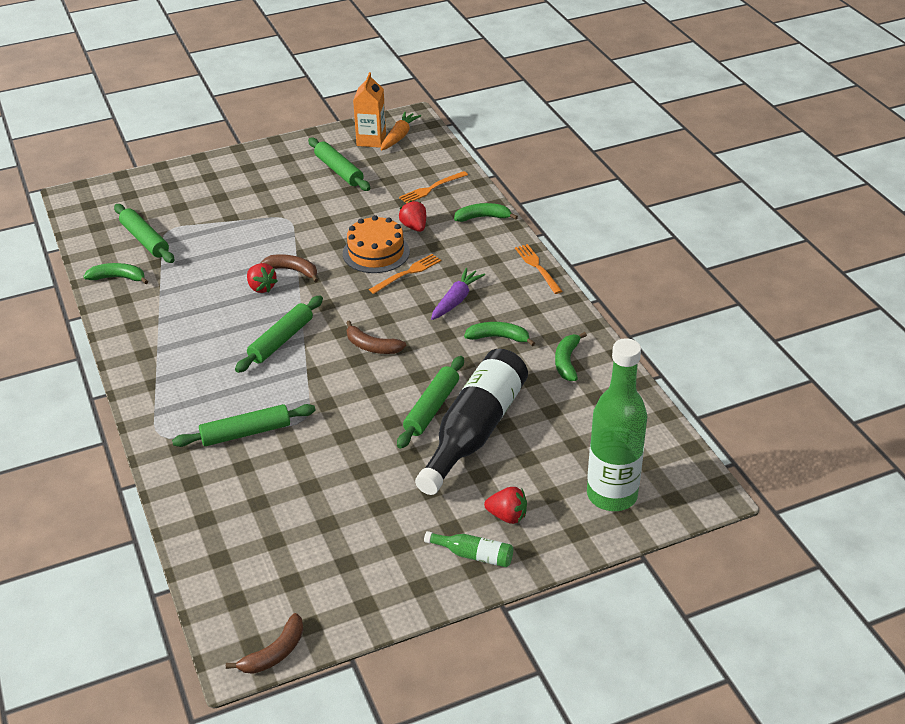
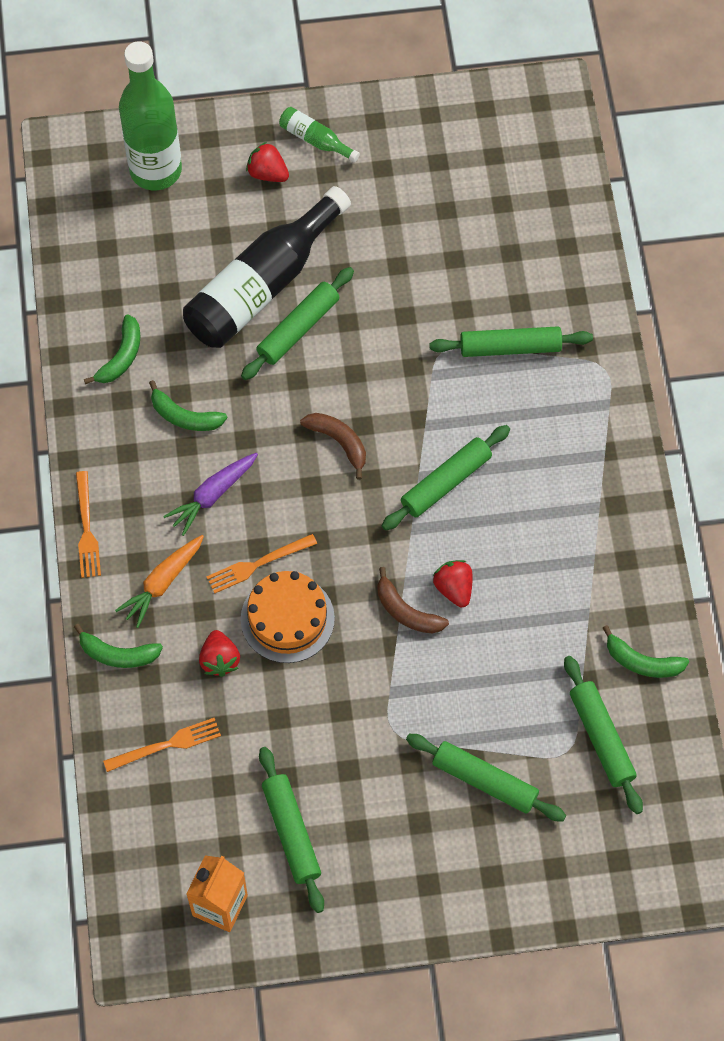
camera: 165 degrees left, 25 degrees up
(221, 209) = (484, 781): none -> green rolling pin
(274, 653) = (521, 90): brown banana -> none
(399, 137) = (173, 902): orange carrot -> orange carrot (162, 583)

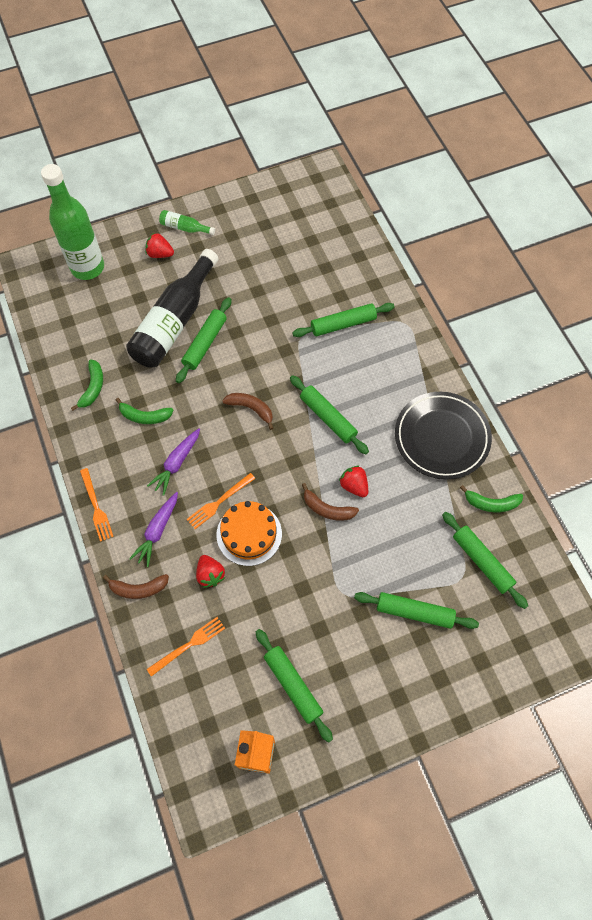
camera: 15 degrees left, 0 degrees up
(118, 654) = (138, 589): green banana -> brown banana
(162, 583) = (157, 531): orange carrot -> purple carrot
(446, 482) = (328, 418): green rolling pin -> green rolling pin turned 75 degrees counterclockwise
(602, 551) = (441, 437): none -> black plate

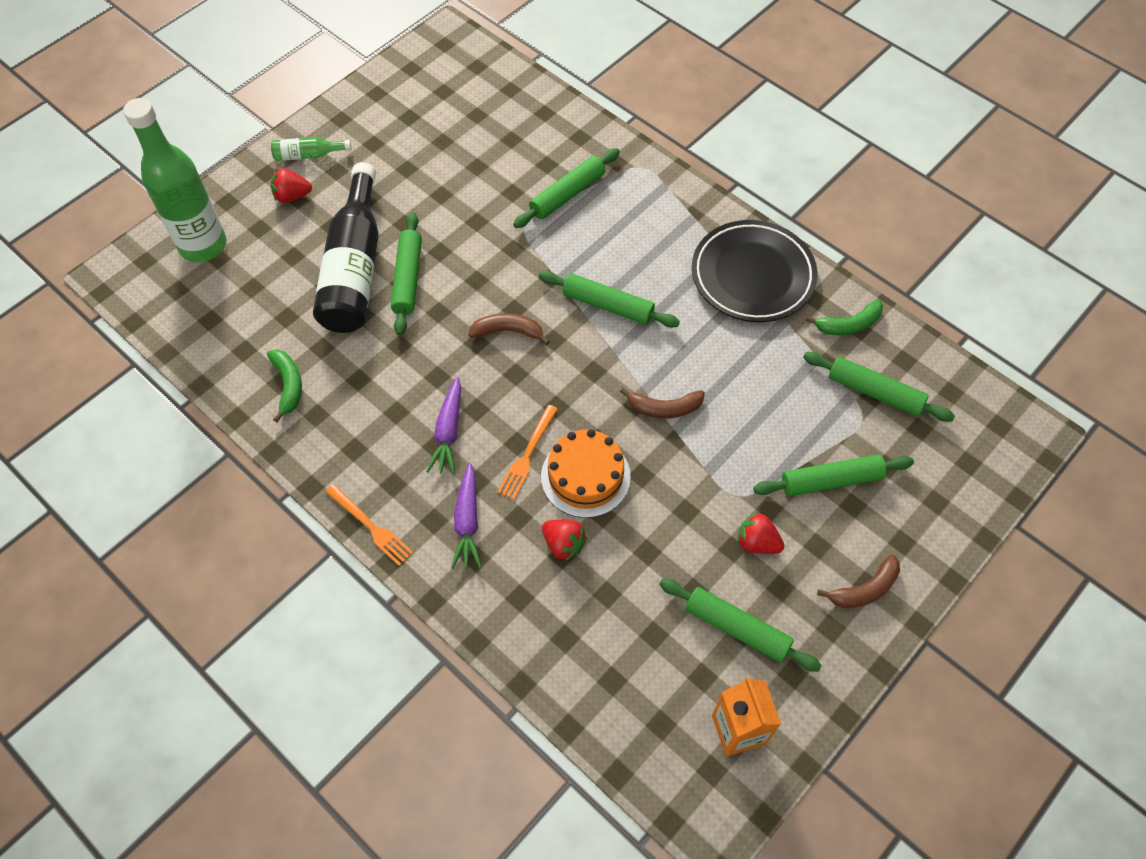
camera: 25 degrees left, 5 degrees down
(138, 589) = (481, 601): brown banana -> brown banana (864, 589)
(144, 416) = (376, 393): green banana -> none
(189, 645) = (582, 639): orange fork -> none
(354, 485) = (681, 369): red strawberry -> red strawberry (757, 542)

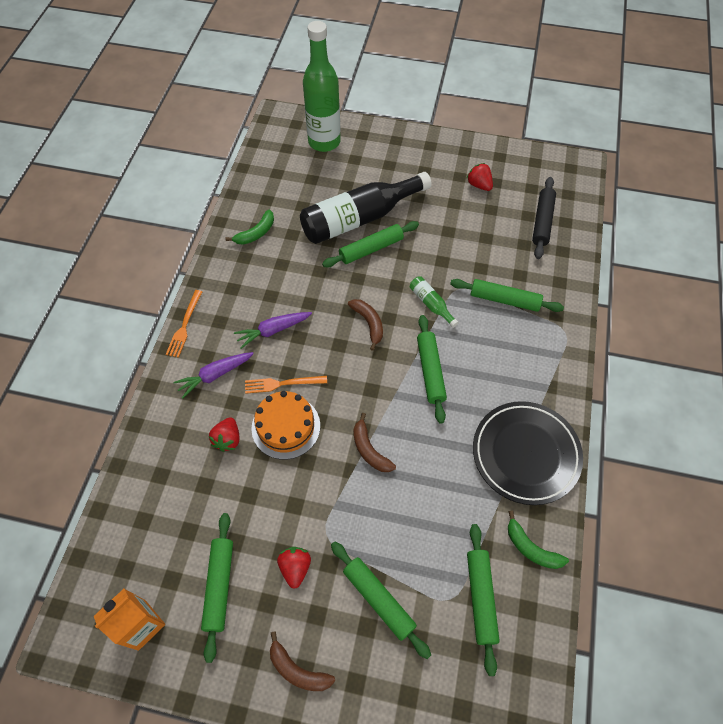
camera: 60 degrees right, 0 degrees up
(292, 196) = (389, 161): red strawberry -> red strawberry (479, 185)
(308, 155) = (425, 151): green bottle -> green bottle (431, 304)
(494, 108) = (542, 222): none -> black rolling pin

